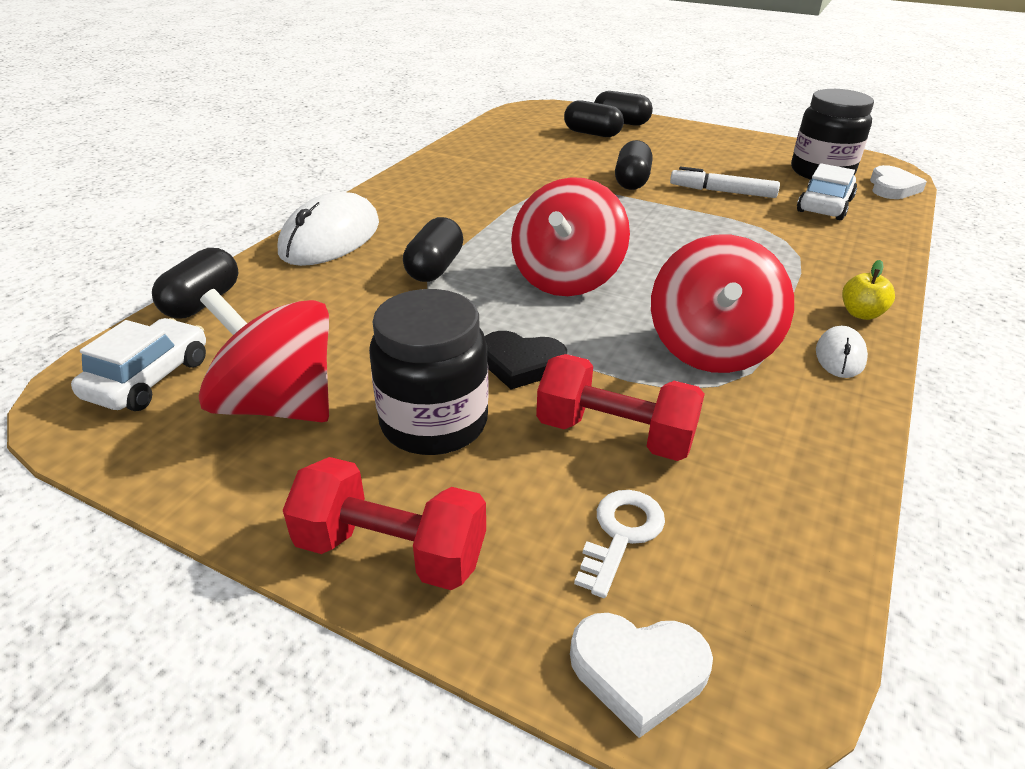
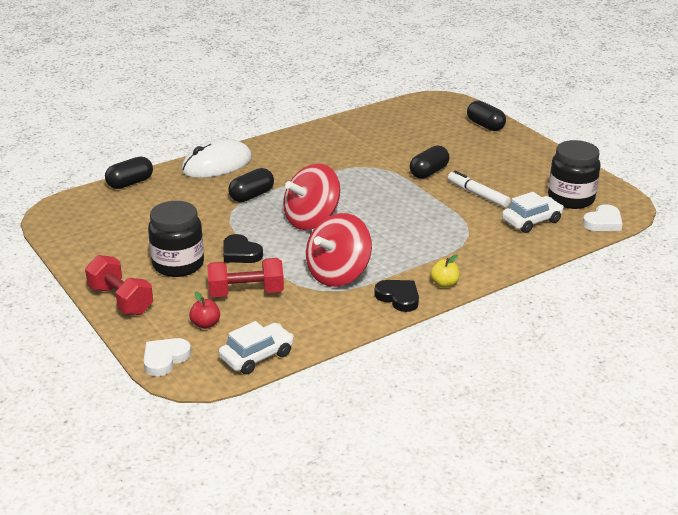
camera: 30 degrees right, 5 degrees down
(149, 378) = (85, 212): white car -> white car (257, 356)
(278, 405) = (125, 238): red spinning top -> none
(592, 133) = (451, 130): black capsule -> none
(615, 434) = (246, 293): red dumbbell -> red dumbbell turned 60 degrees counterclockwise
(621, 535) = (205, 324): white key -> red apple
(638, 671) = (165, 359): white heart -> white heart turned 90 degrees clockwise
(840, 355) = (398, 297): white mouse -> black heart

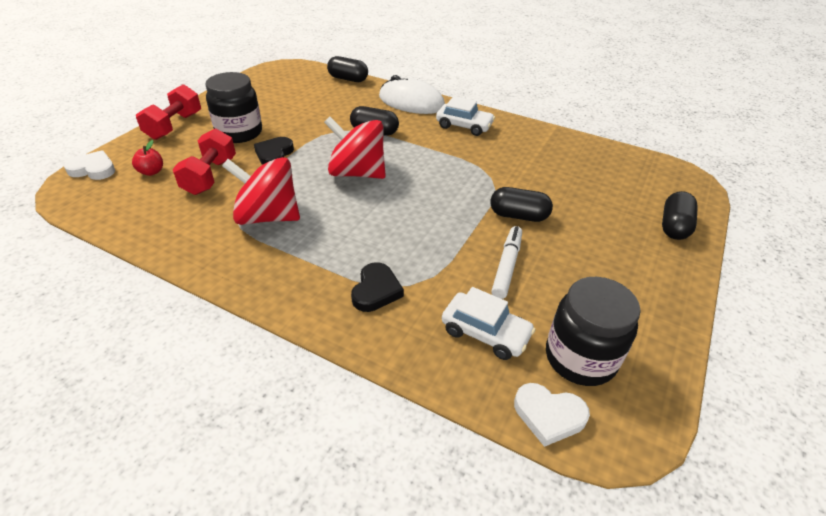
camera: 60 degrees right, 10 degrees up
(246, 293) = (210, 176): red dumbbell -> red dumbbell turned 45 degrees clockwise
(257, 356) = (106, 212): white car -> white car (464, 126)
(398, 297) = (242, 269): black heart -> black heart (376, 290)
(444, 284) = (288, 296): yellow apple -> none

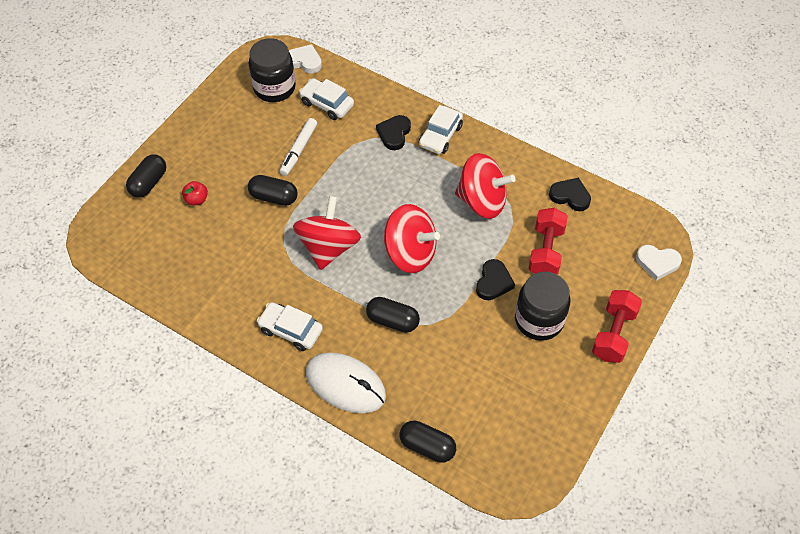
camera: 175 degrees left, 15 degrees up
(151, 172) = (602, 258): red apple -> red apple (196, 199)
(154, 223) = (570, 196): none -> black heart
(308, 290) = (440, 136): none -> white car
(443, 176) = (328, 247): none -> red spinning top

